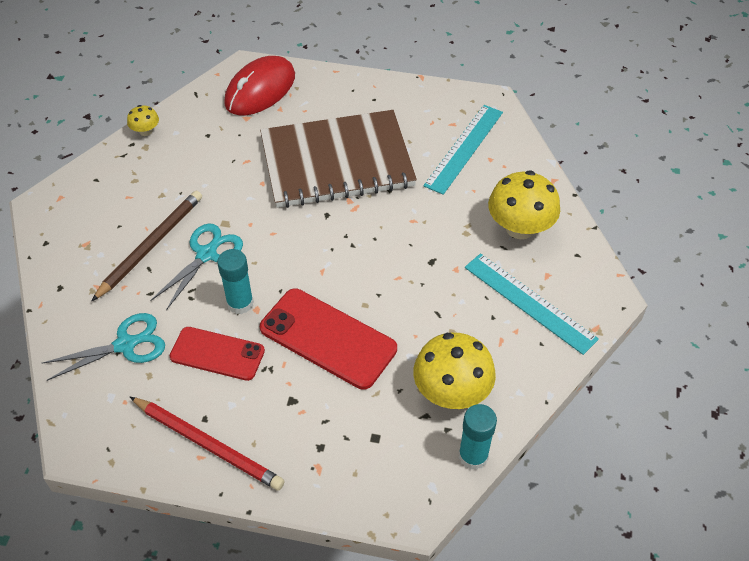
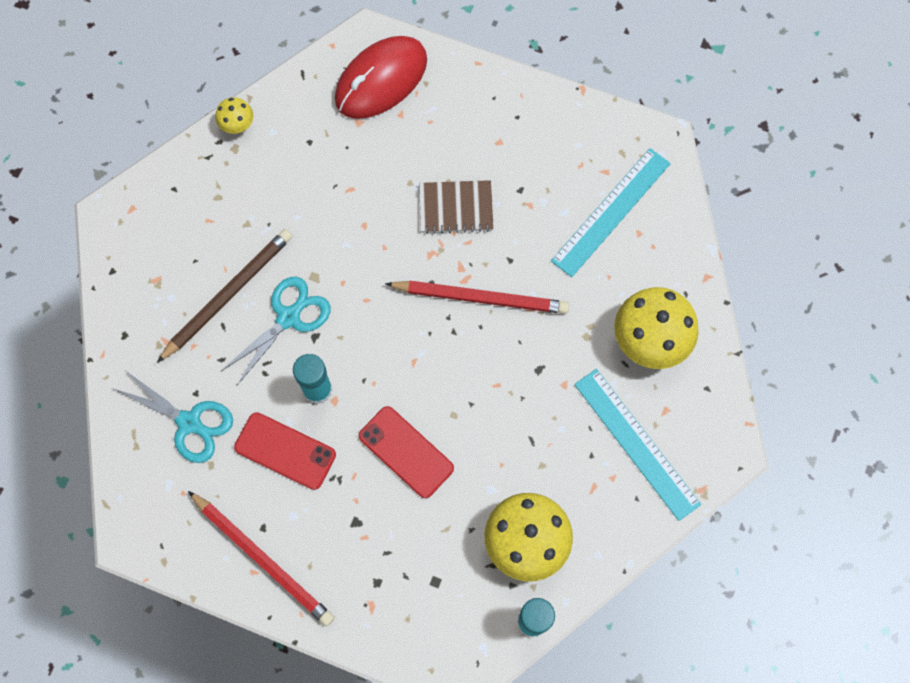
camera: 10 degrees right, 20 degrees up
(125, 345) = (189, 422): turquoise scissors -> turquoise scissors turned 45 degrees clockwise
(328, 338) = (406, 452): red phone -> red phone, size x0.66
(337, 162) = (456, 208): brown notebook -> brown notebook, size x0.43
(370, 218) = (481, 298): none -> red pencil

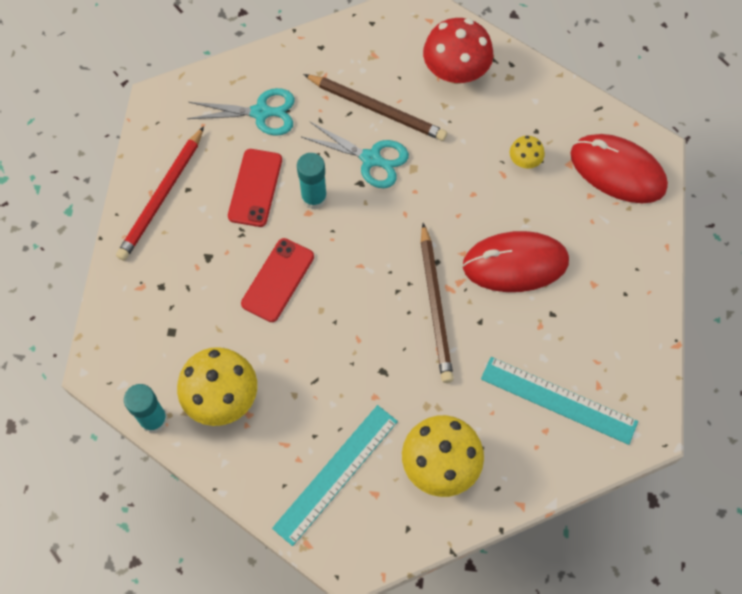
camera: 75 degrees right, 5 degrees down
(189, 422) = (261, 112): turquoise scissors -> turquoise scissors turned 105 degrees counterclockwise
(208, 200) = (455, 72): none -> red mushroom
(237, 124) = (532, 73): yellow mushroom -> yellow mushroom (524, 161)
(456, 208) = (515, 264): brown notebook -> red mouse
(481, 298) = (435, 305): red pencil -> brown pencil

